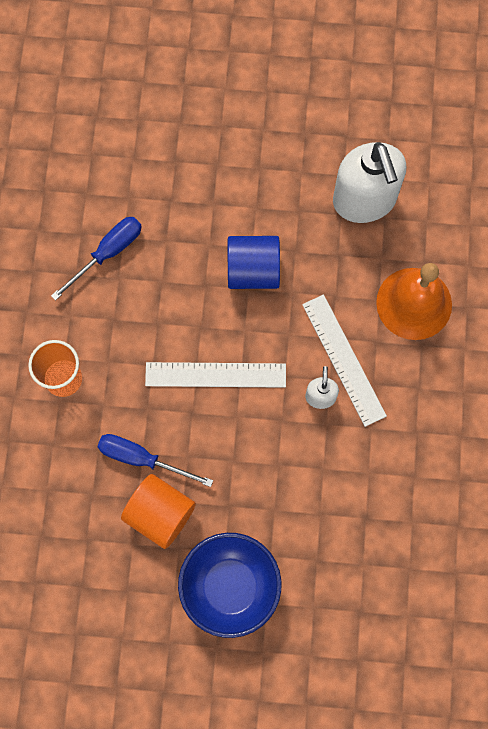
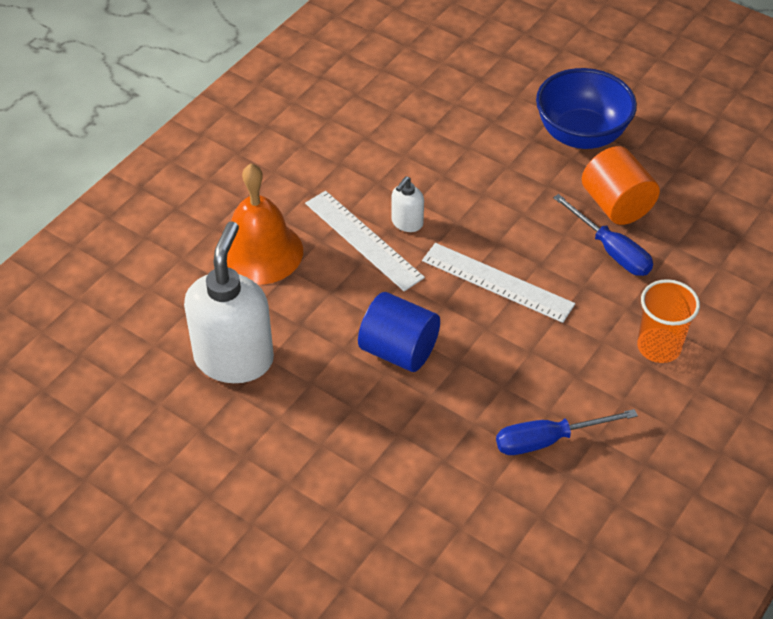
camera: 150 degrees left, 25 degrees down
(343, 360) = (363, 240): white ruler -> white ruler turned 45 degrees counterclockwise

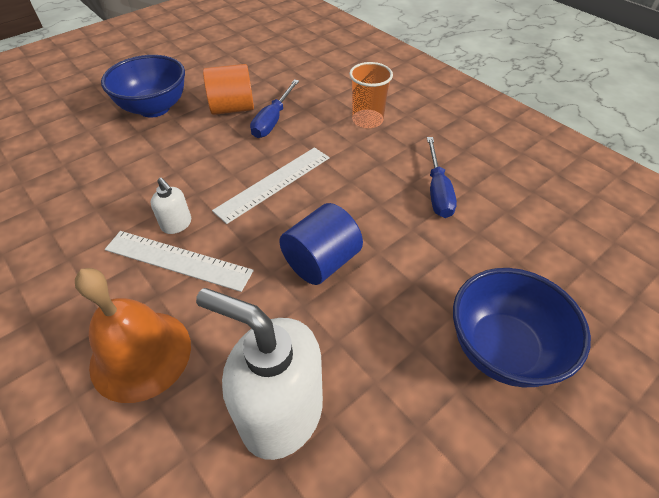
camera: 75 degrees left, 0 degrees up
(339, 515) = (502, 349): none -> blue bowl
(363, 240) = (178, 260): white ruler -> white ruler turned 45 degrees clockwise
(611, 250) = (273, 120): blue screwdriver -> blue screwdriver turned 135 degrees clockwise

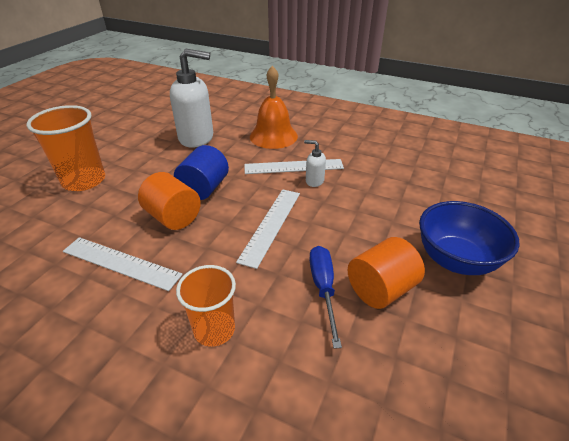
camera: 155 degrees right, 10 degrees down
(374, 228) = (173, 217): none -> orange cylinder
(437, 191) = (121, 263): blue screwdriver -> white ruler
(502, 349) = (84, 181): blue bowl -> orange cup

